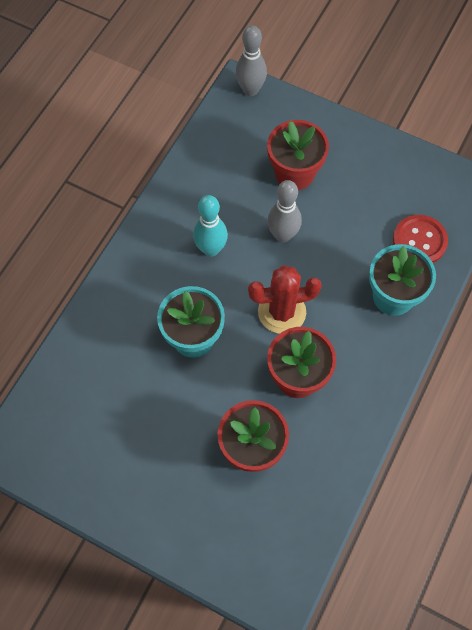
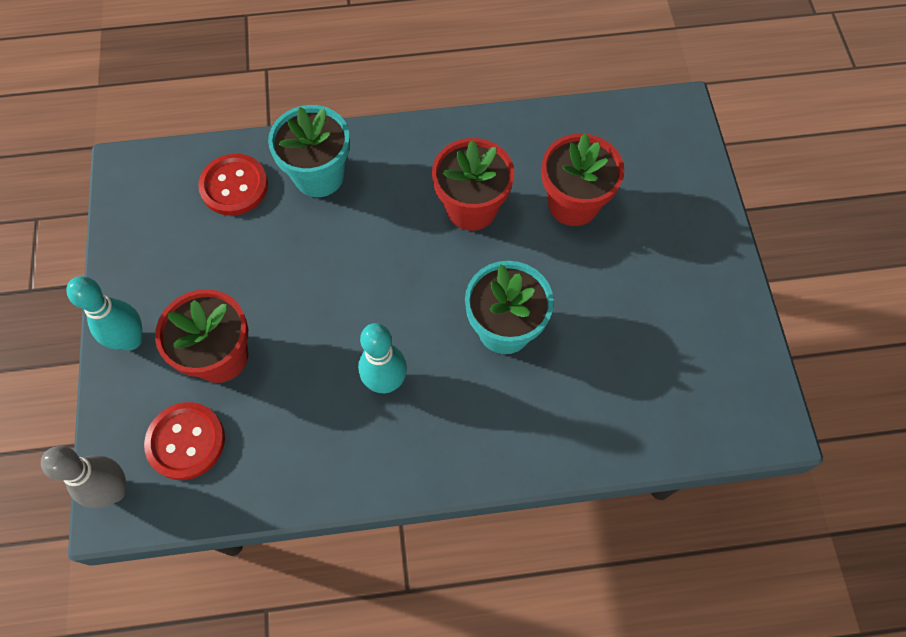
camera: 125 degrees left, 0 degrees up
(253, 133) = (186, 441): none -> red button
(282, 312) = (411, 263): red cactus -> none
(283, 235) = (315, 318): grey bowling pin -> none
(340, 135) = (131, 340): none -> turquoise bowling pin

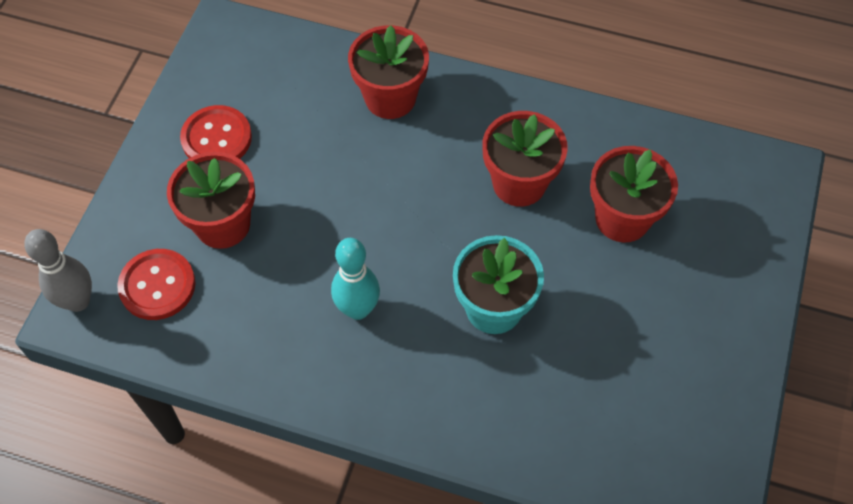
camera: 25 degrees right, 5 degrees down
(131, 340) = (154, 178): turquoise bowling pin -> none
(234, 186) = (309, 78): red button -> red button (216, 138)
(319, 176) = (390, 98): turquoise flower pot -> red flower pot

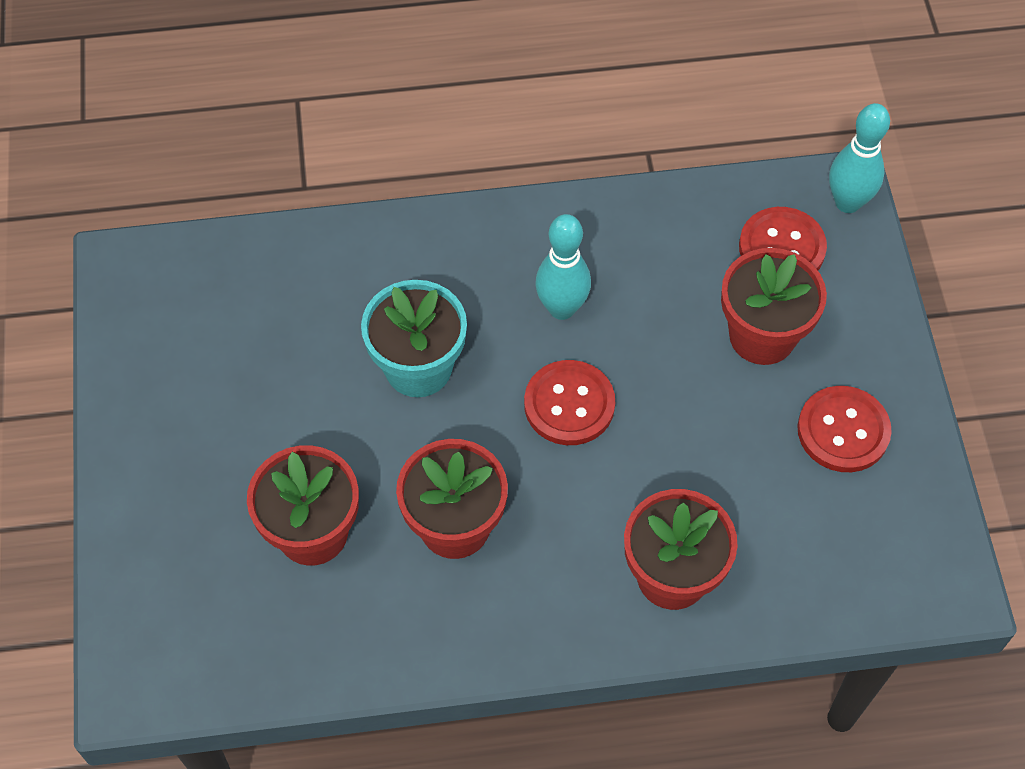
camera: 155 degrees right, 0 degrees up
(78, 301) = (847, 202): grey bowling pin -> turquoise bowling pin
(394, 233) = (569, 404): none -> red button

